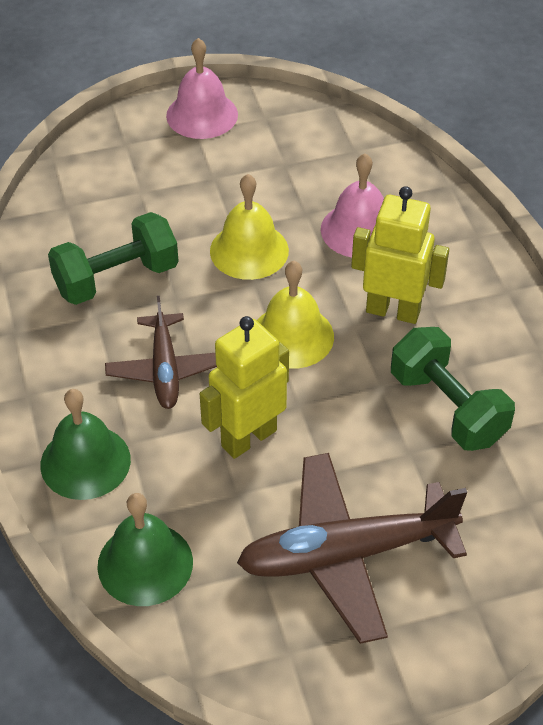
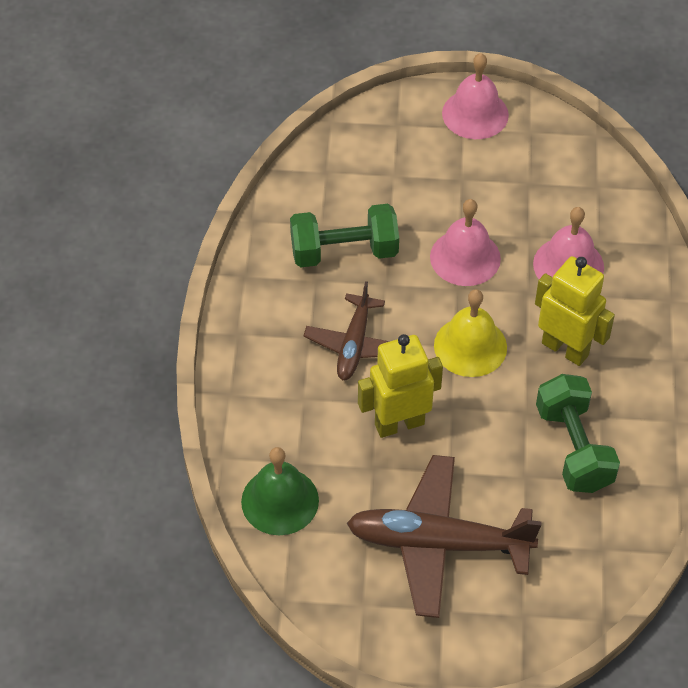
camera: 20 degrees right, 5 degrees up
(85, 462) = (263, 404): green bell -> none
(249, 250) = (465, 257): yellow bell -> pink bell

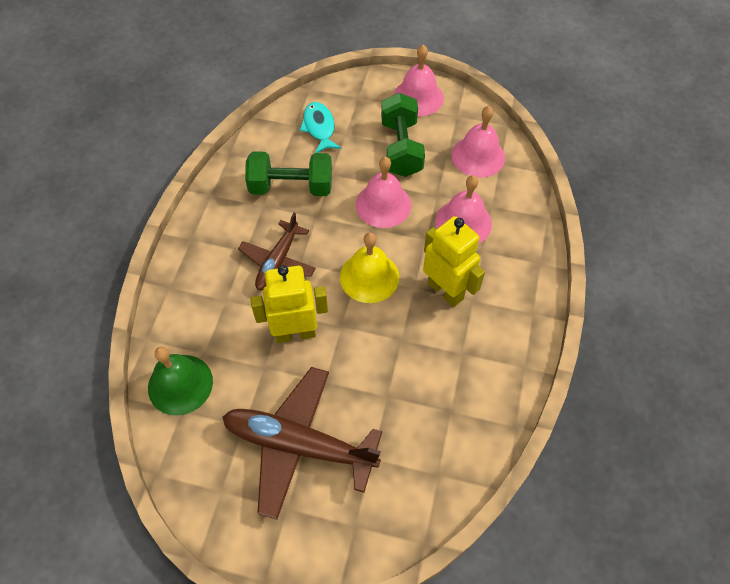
camera: 10 degrees right, 5 degrees up
(358, 171) = (319, 128): none -> turquoise fish
(568, 180) = (478, 156): none -> pink bell
(573, 448) = (433, 377): green dumbbell -> green dumbbell (401, 148)

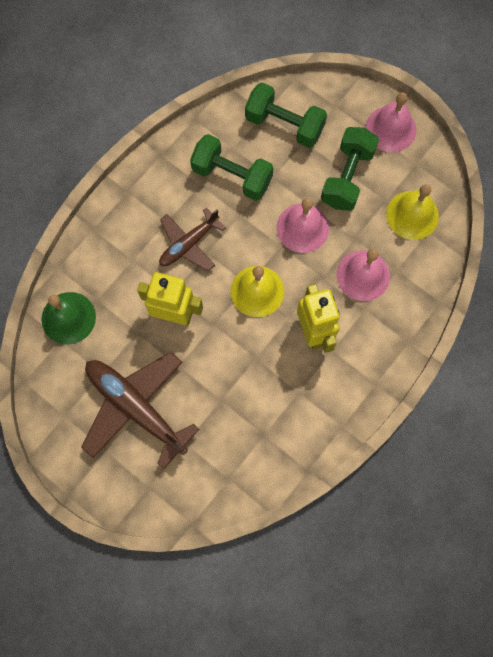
camera: 25 degrees right, 15 degrees up
(319, 128) = (284, 125): turquoise fish -> green dumbbell
(478, 156) = (412, 215): pink bell -> yellow bell

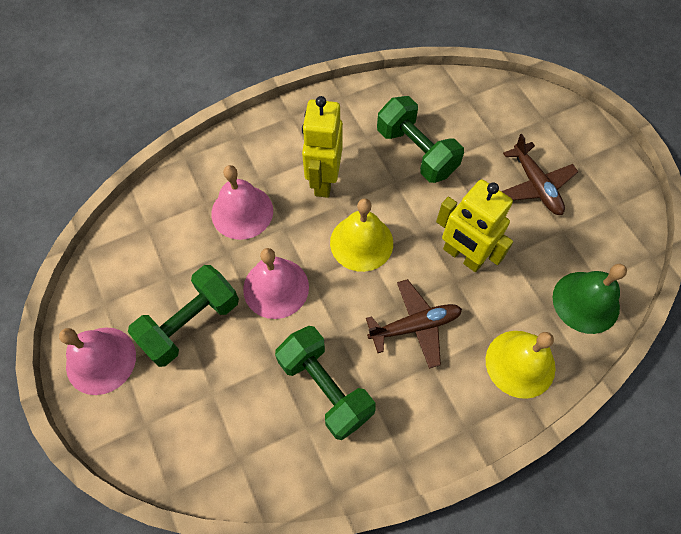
camera: 155 degrees left, 10 degrees down
(136, 407) = (535, 185): brown plane -> brown plane, size x0.60
(284, 125) = (223, 428): green dumbbell -> green dumbbell (416, 152)
(412, 215) = (150, 249): yellow bell -> yellow bell (520, 363)

